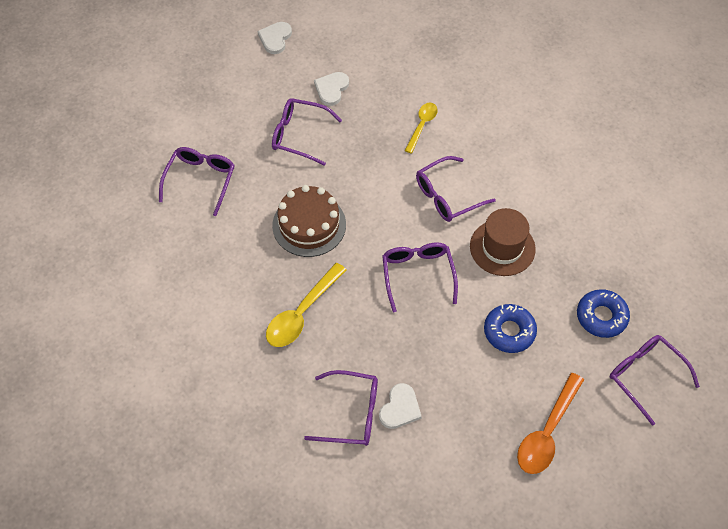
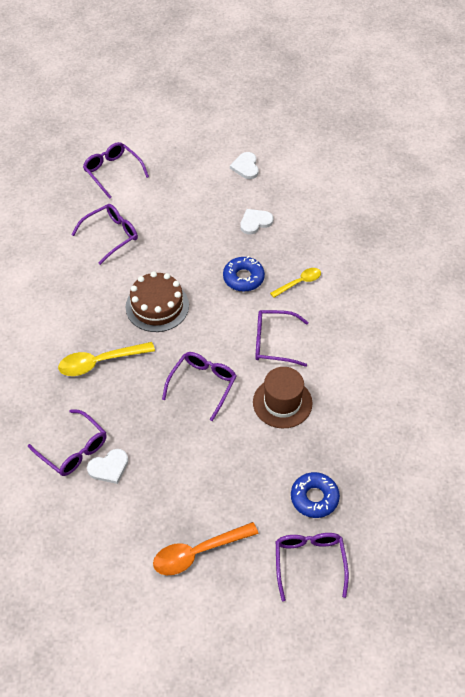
camera: 35 degrees right, 5 degrees down
(275, 38) = (246, 167): white heart -> white heart turned 60 degrees counterclockwise
(299, 135) = (204, 242): purple glasses -> purple glasses (113, 172)
(509, 331) = (234, 464): blue donut -> blue donut (243, 278)

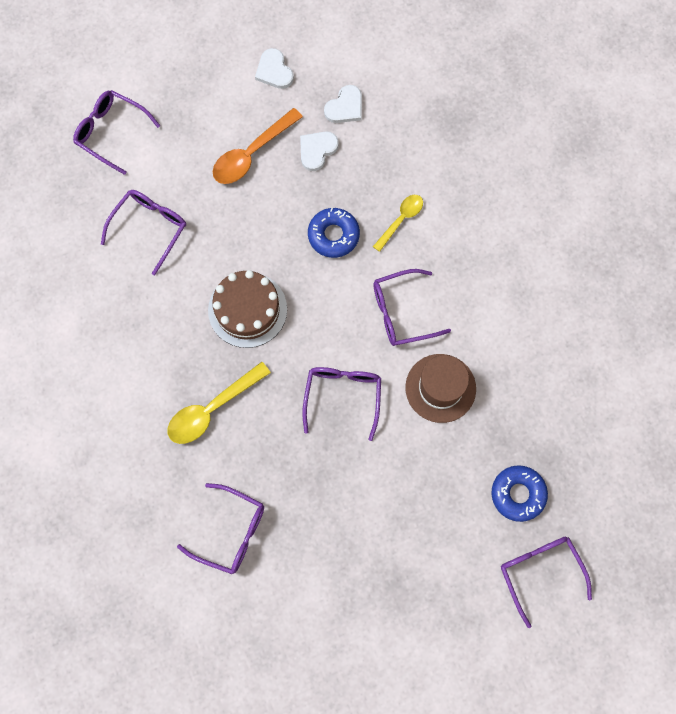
camera: 20 degrees left, 20 degrees up
(109, 467) = (280, 539): white heart -> white heart (345, 107)
(198, 552) = (419, 605): orange spoon -> orange spoon (252, 153)

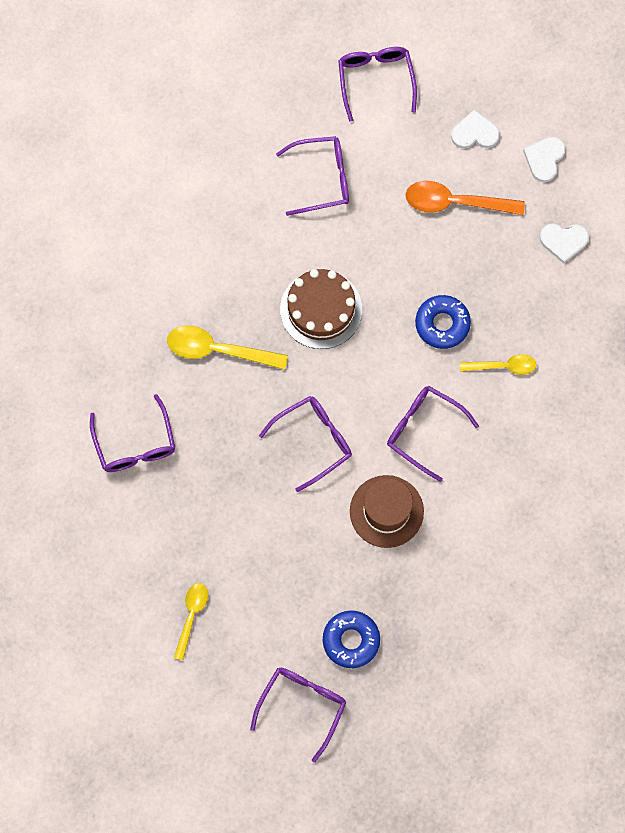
camera: 50 degrees right, 0 degrees up
(317, 150) = (504, 251): white heart -> white heart (475, 133)
(402, 600) = (191, 616): none -> yellow spoon

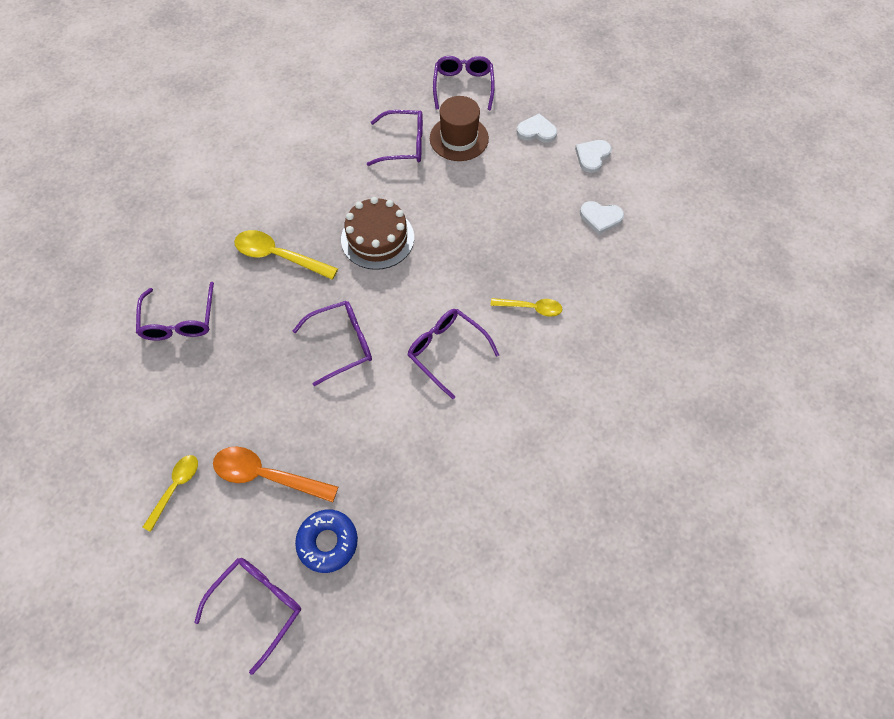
camera: 10 degrees right, 10 degrees down
(386, 511) = (395, 418): brown hat -> brown hat (459, 138)
(442, 324) = (482, 265): blue donut -> none
(455, 202) = (511, 176): orange spoon -> orange spoon (267, 475)

